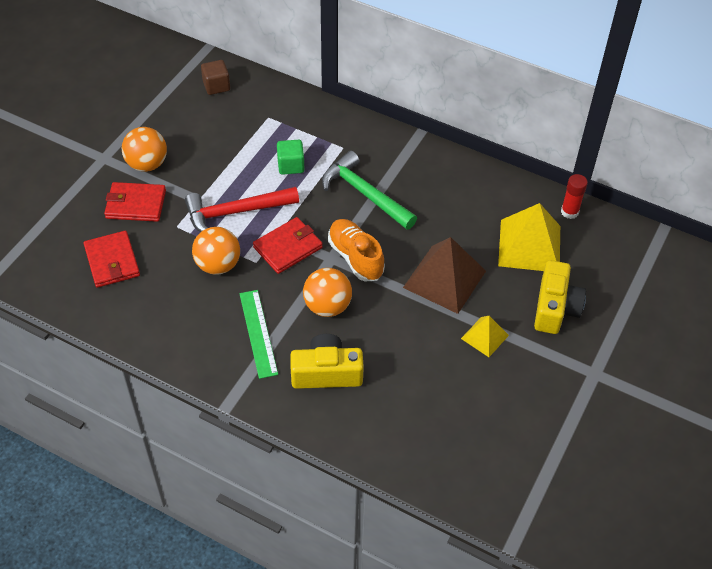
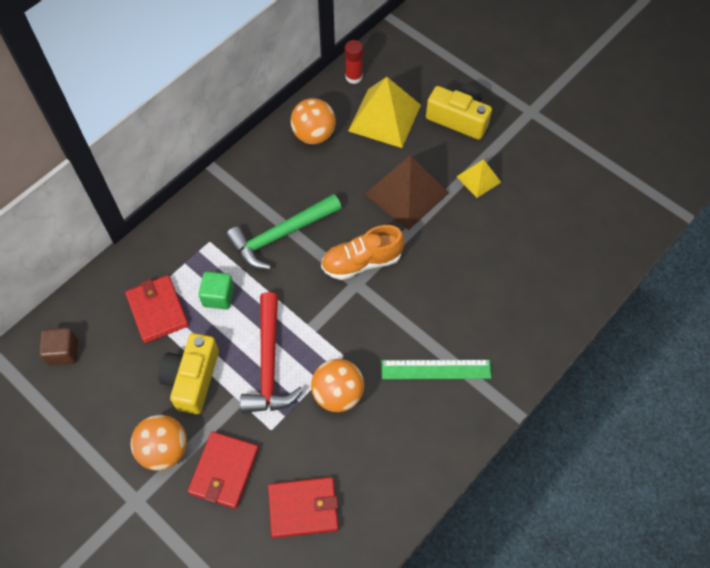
camera: 75 degrees left, 10 degrees up
(288, 247) = (332, 321): red wallet -> red wallet (157, 310)
(326, 373) = (494, 316): yellow camera -> yellow camera (192, 379)
(327, 306) = (416, 299): orange ball -> orange ball (314, 135)

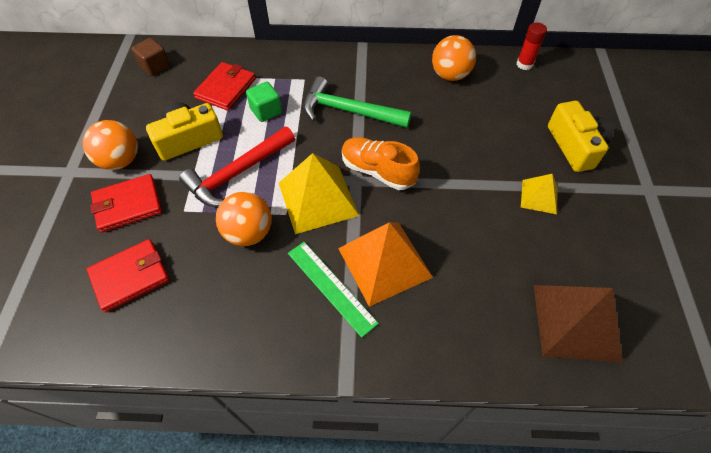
camera: 50 degrees right, 5 degrees down
(303, 508) = (130, 276): red wallet -> red wallet turned 75 degrees counterclockwise
(384, 118) = (515, 102): yellow pyramid -> yellow pyramid (317, 198)
(407, 193) = (468, 159): brown pyramid -> brown pyramid (576, 322)
(445, 319) = (384, 262): none -> orange pyramid

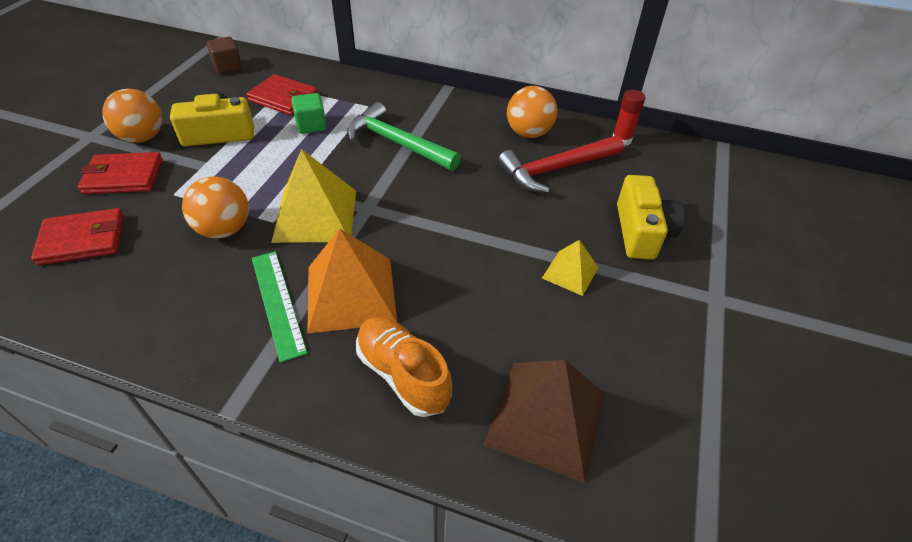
camera: 15 degrees right, 10 degrees down
(226, 88) = (284, 98): red wallet -> red wallet turned 75 degrees clockwise
(238, 173) = (248, 173): red hammer -> red hammer (556, 169)
(377, 171) = (395, 204): orange shoe -> orange shoe (403, 374)

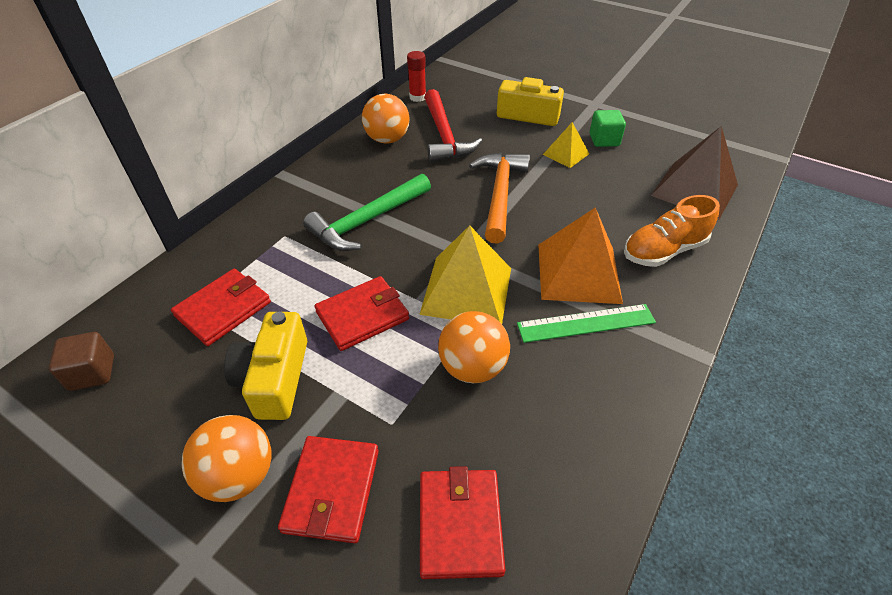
camera: 75 degrees left, 0 degrees up
(280, 161) = (362, 315): none -> red wallet
(311, 125) = (301, 285): green cube -> green cube (604, 140)
(464, 222) = (499, 195): none -> orange hammer

